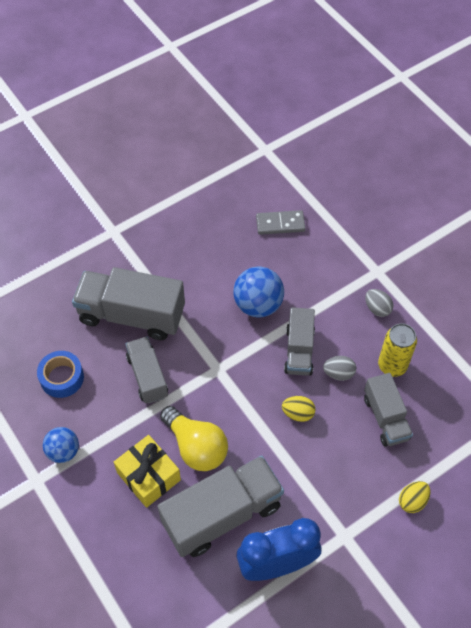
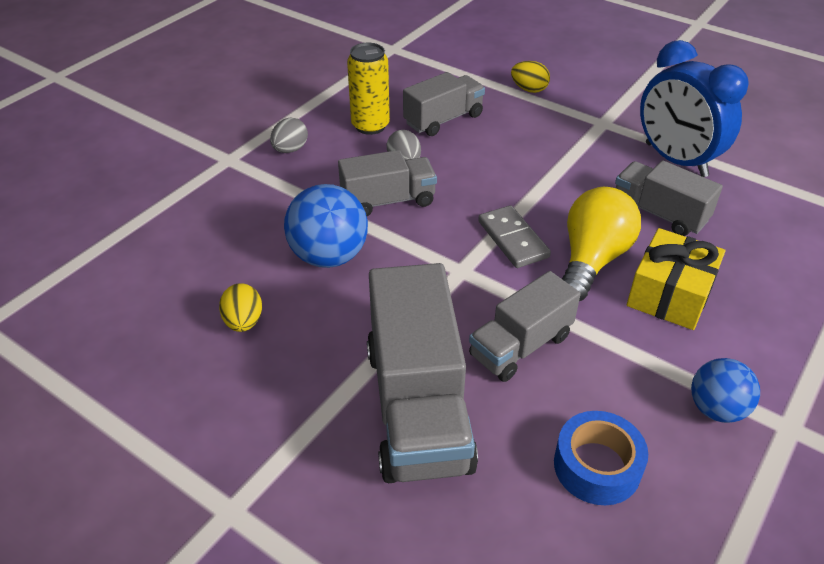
camera: 110 degrees left, 15 degrees down
(222, 514) = (659, 213): grey truck -> grey truck, size x0.59
(280, 224) = (160, 268): grey domino -> grey domino (513, 239)
(298, 413) = (481, 183): yellow egg -> yellow egg (244, 322)

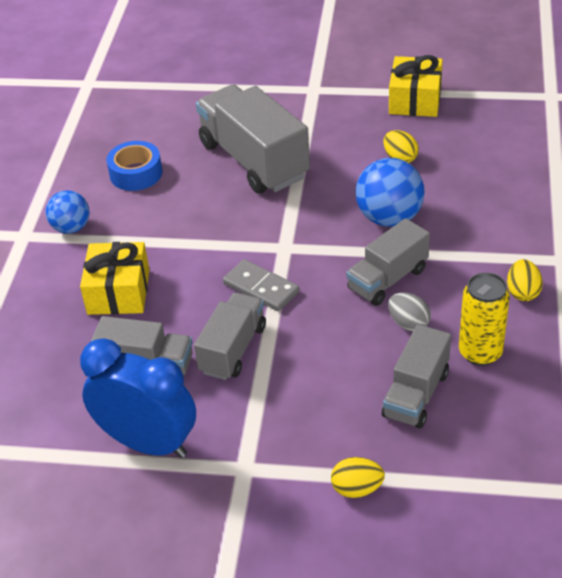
camera: 155 degrees right, 0 degrees up
(126, 407) = (415, 100): none -> yellow gift
(290, 149) = (522, 292): grey egg -> yellow egg
(520, 346) = (211, 215): grey truck -> grey truck (233, 349)
(592, 260) = (189, 296): yellow light bulb -> none

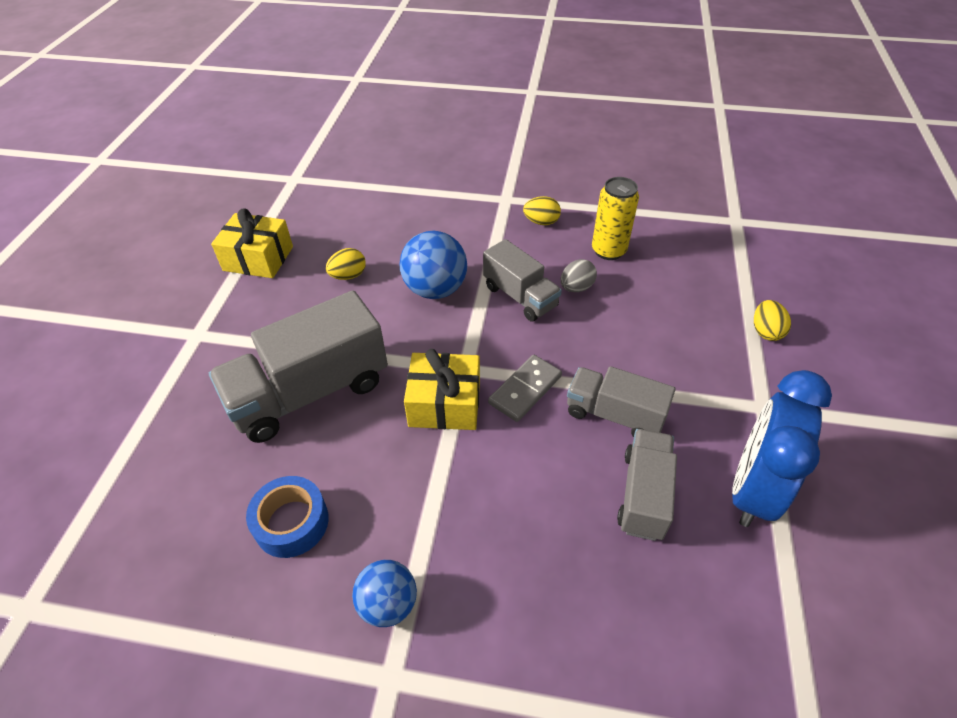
camera: 90 degrees left, 5 degrees up
(119, 292) = (523, 531): yellow gift -> yellow gift (444, 403)
(416, 394) = (658, 290): grey truck -> none

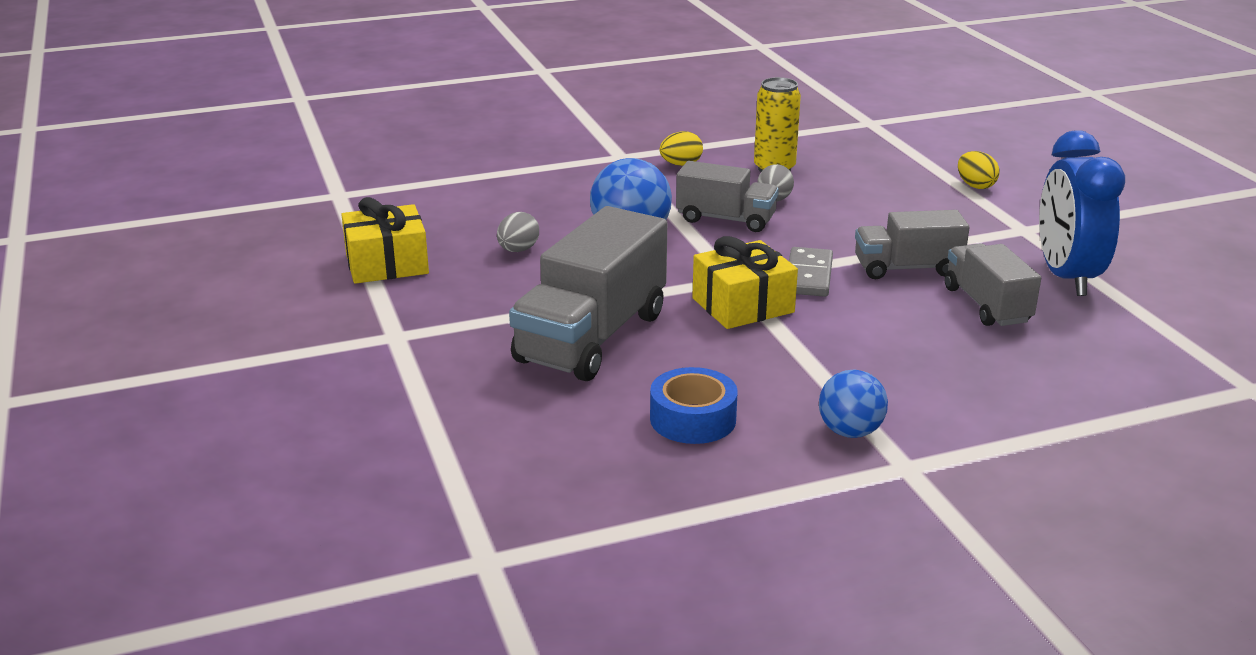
camera: 30 degrees left, 20 degrees down
(348, 276) = (518, 250): yellow egg -> grey egg

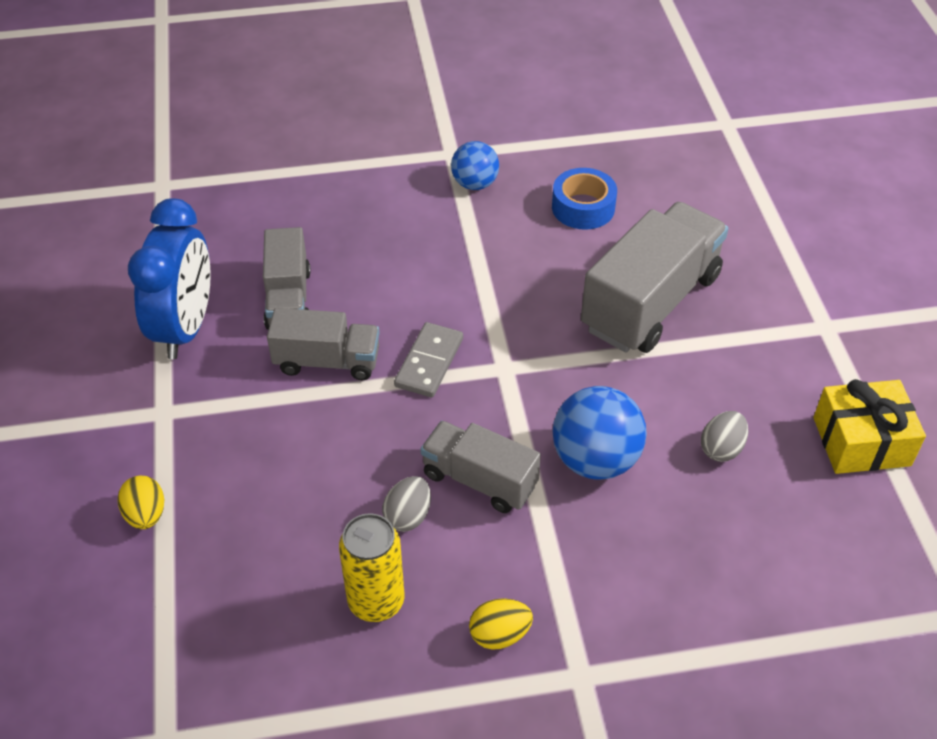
camera: 170 degrees left, 20 degrees up
(743, 305) = (507, 327): yellow gift -> none

